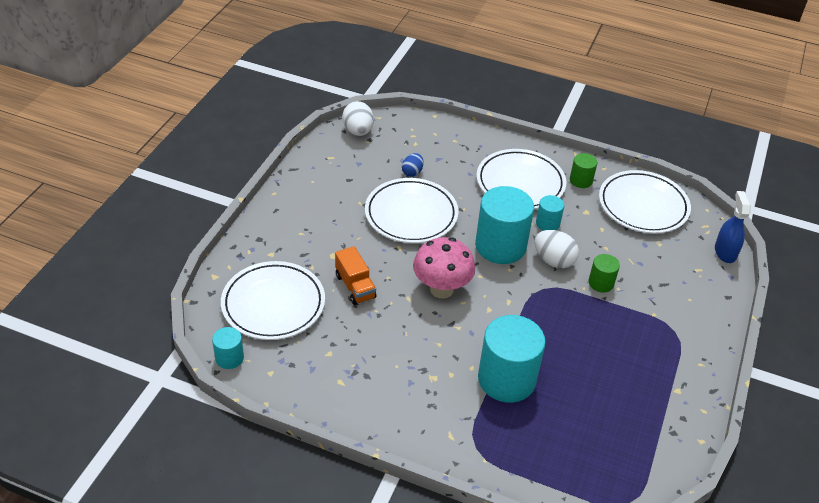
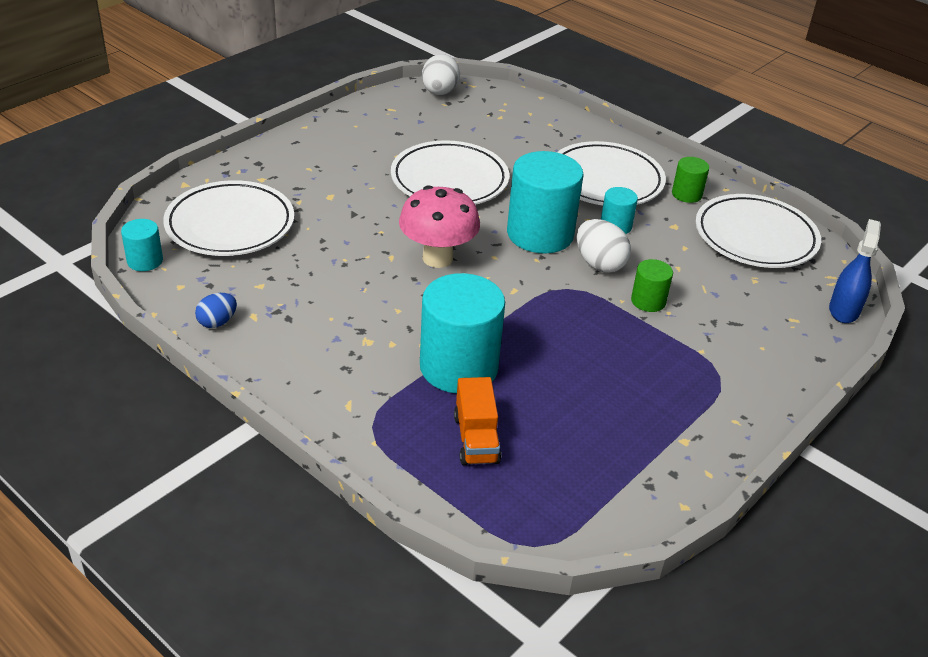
camera: 20 degrees right, 5 degrees down
(355, 286) = (335, 231): orange truck -> orange truck (476, 439)
(412, 172) = (478, 142): blue egg -> blue egg (217, 322)

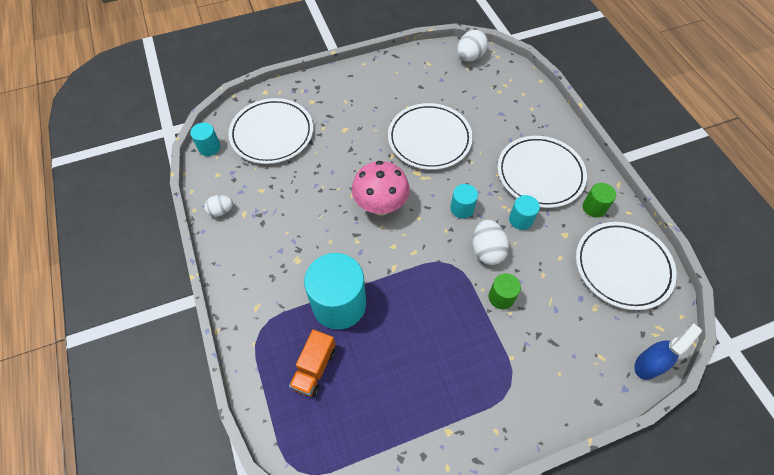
camera: 30 degrees right, 20 degrees up
(217, 322) = (221, 211): blue egg -> white egg
(540, 234) = (462, 208): turquoise cylinder -> turquoise cylinder, size x0.49

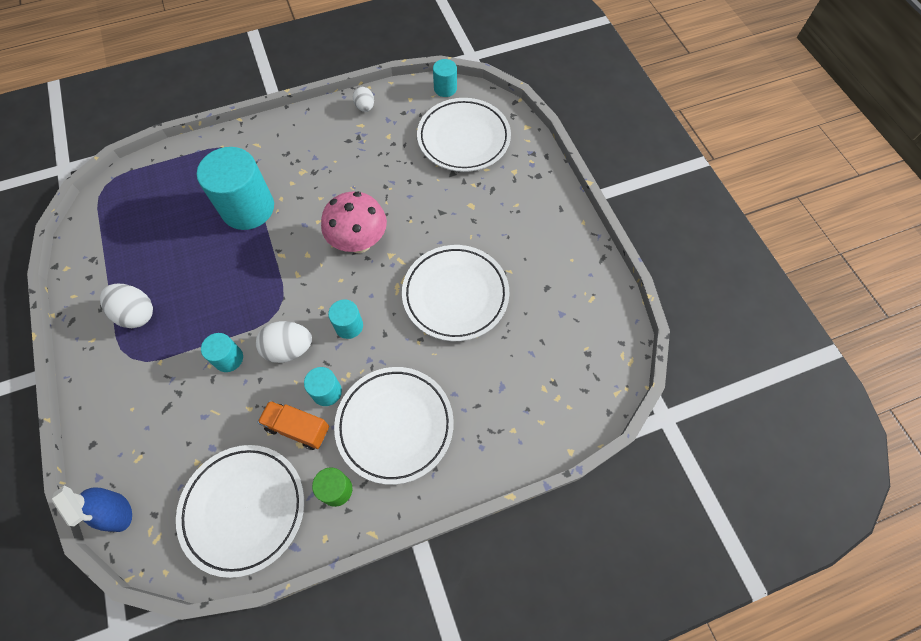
camera: 90 degrees right, 5 degrees up
(314, 368) = (188, 191): orange truck -> orange truck (298, 428)
(470, 57) = (610, 354): white egg -> white egg (136, 313)
(501, 297) = (228, 358): green cylinder -> turquoise cylinder

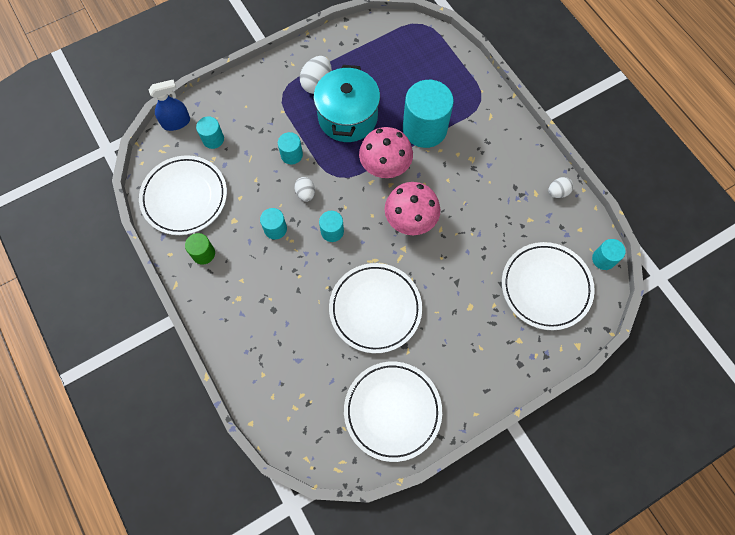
camera: 80 degrees right, 5 degrees up
(117, 512) = (176, 122): blue spray bottle -> blue spray bottle turned 150 degrees counterclockwise
(166, 459) = (213, 139): none -> turquoise cylinder
(200, 285) = (347, 117): none -> turquoise pot
(284, 256) = (385, 168): none -> pink mushroom
(289, 349) = (305, 193): white egg -> white egg, size x0.63
(298, 428) = (245, 216): orange truck -> none
(395, 425) = (255, 283): white plate -> white plate (392, 411)

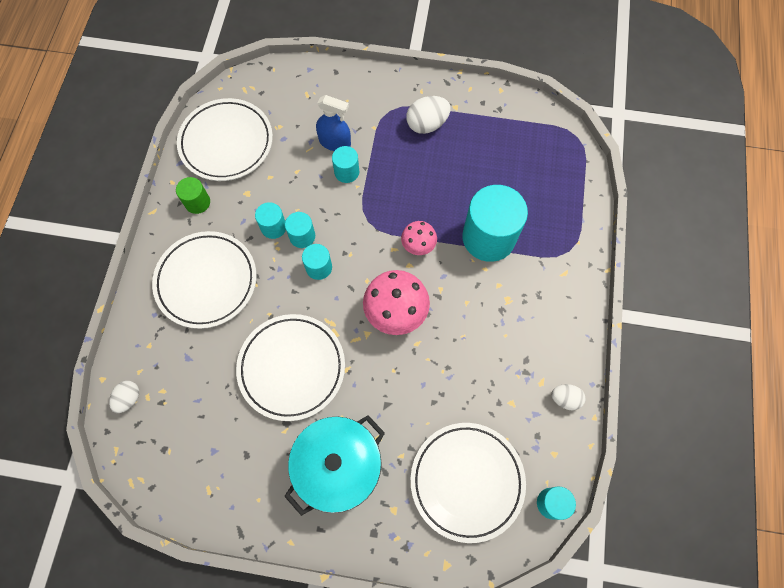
camera: 40 degrees right, 0 degrees up
(176, 122) = (277, 73): blue spray bottle -> blue spray bottle (335, 142)
(213, 139) = (294, 109): turquoise cylinder -> turquoise cylinder (302, 236)
(305, 193) = (327, 216): white egg -> white egg (129, 398)
(347, 117) = (427, 174): turquoise pot -> turquoise pot (339, 467)
(385, 168) = (418, 246): pink mushroom -> pink mushroom, size x0.57
(392, 411) = (222, 473): white plate -> white plate (206, 281)

